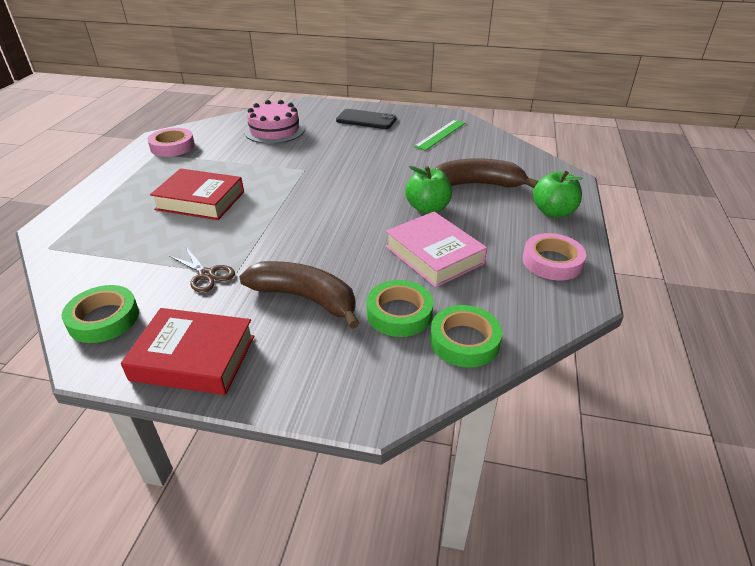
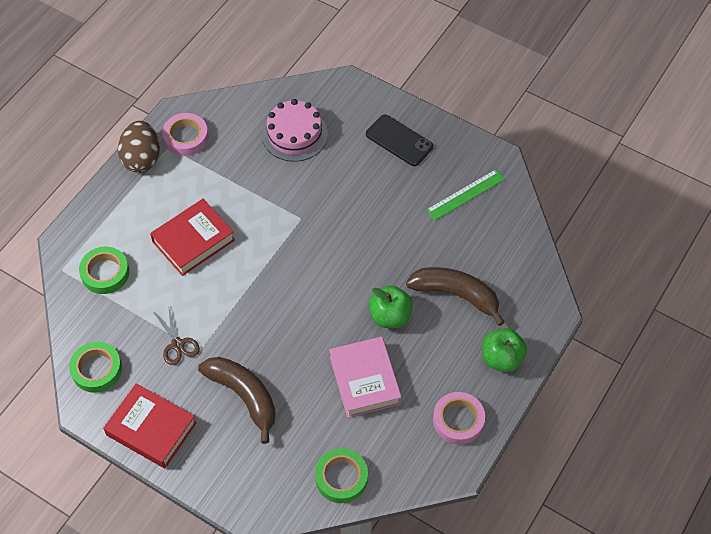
camera: 20 degrees right, 20 degrees up
(130, 164) = (142, 158): none -> brown egg
(200, 201) = (193, 241): red book -> red book turned 75 degrees counterclockwise
(399, 313) = (307, 435): green tape -> green tape (105, 273)

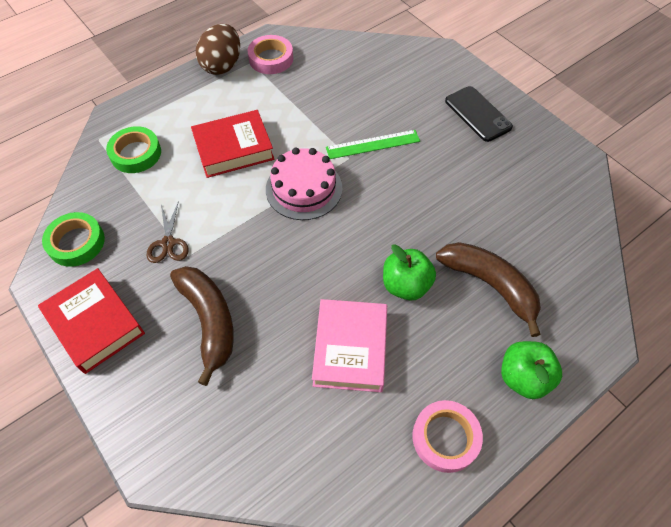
camera: 20 degrees right, 0 degrees up
(294, 134) = (374, 82): pink cake -> pink cake (304, 188)
(341, 478) = (275, 460): green tape -> none
(465, 195) = (533, 183): green ruler -> green ruler (373, 144)

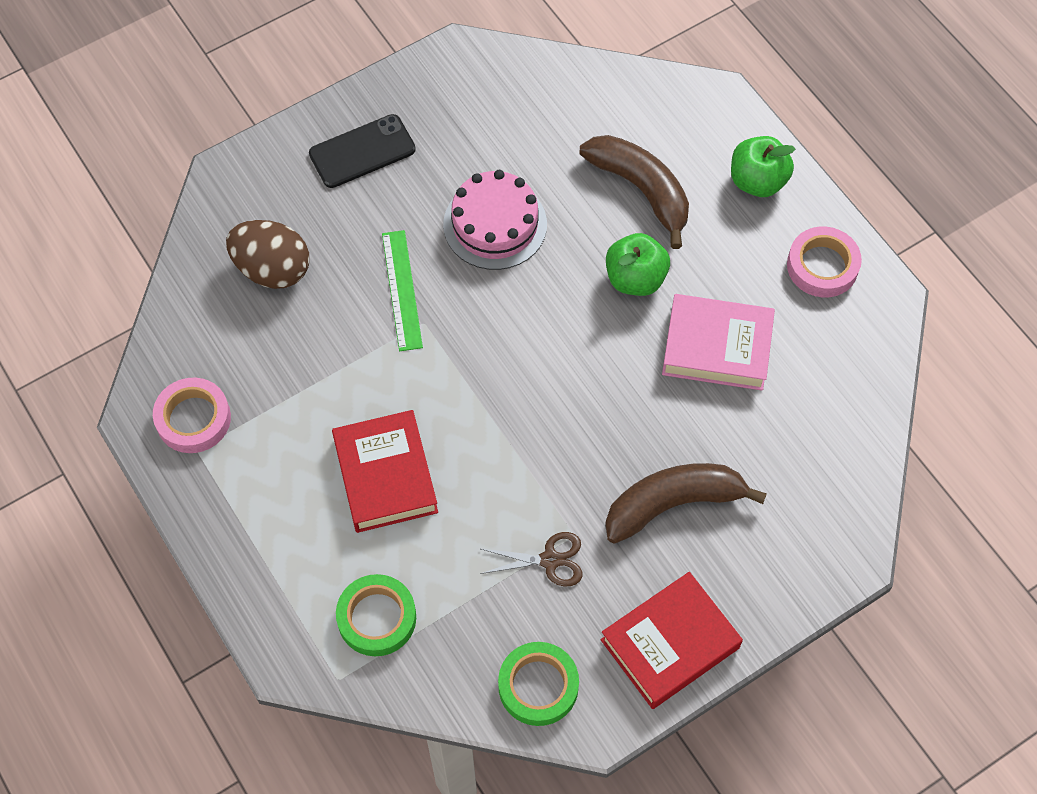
camera: 85 degrees left, 5 degrees up
(222, 65) = (196, 494): brown egg -> brown egg (272, 269)
(304, 188) = (472, 384): pink cake -> pink cake (495, 224)
(490, 285) = (641, 190): brown banana -> brown banana turned 90 degrees clockwise

